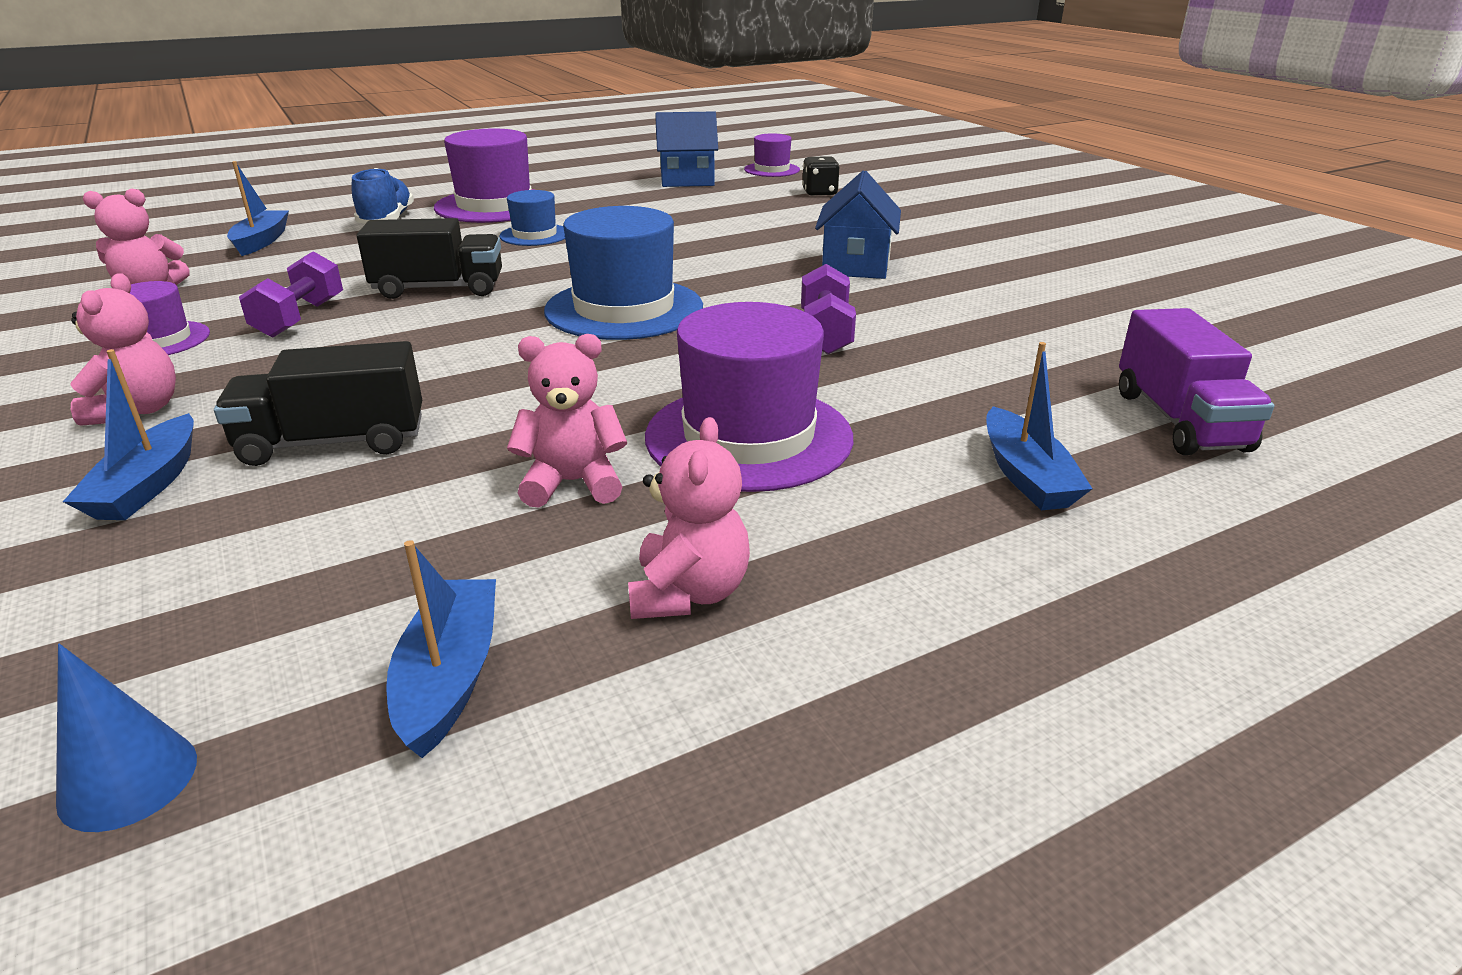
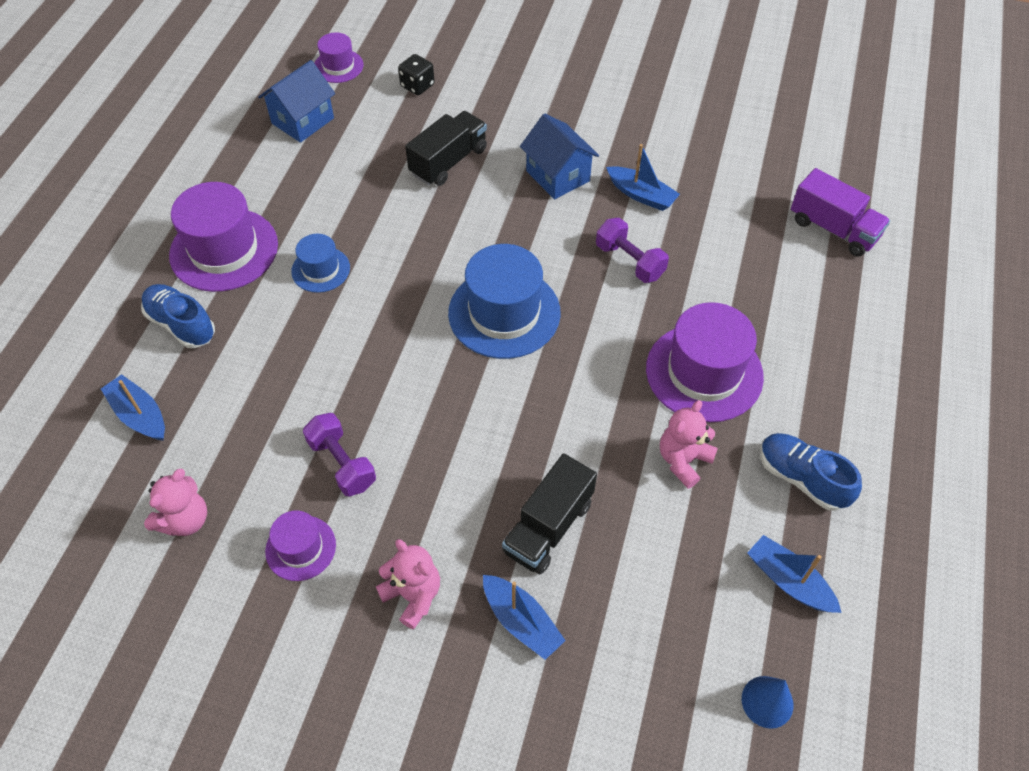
camera: 45 degrees left, 25 degrees up
(439, 289) = (369, 373): black truck -> black truck (448, 162)
(689, 593) = (802, 478): pink teddy bear -> blue shoe
(1026, 476) = (823, 314): blue boat -> blue boat (641, 195)

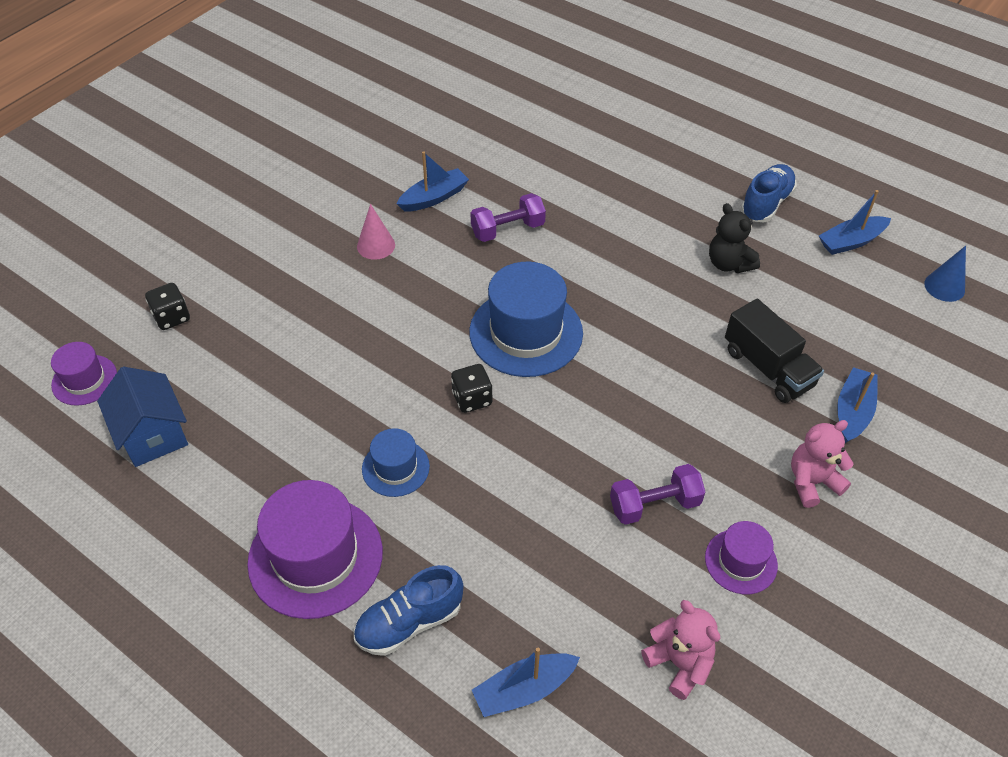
camera: 70 degrees left, 5 degrees down
(411, 297) = (472, 399): none -> black dice
(448, 162) = (304, 321): black truck -> none
(521, 621) = (852, 411): blue boat -> blue boat turned 45 degrees counterclockwise
(557, 176) = (376, 245): blue house -> pink cone
(683, 460) = (729, 264): pink teddy bear -> black teddy bear
(704, 372) = (647, 223): purple hat -> none
(802, 478) = (766, 204): blue shoe -> blue shoe turned 150 degrees clockwise
(833, 229) = (535, 102): purple truck -> none

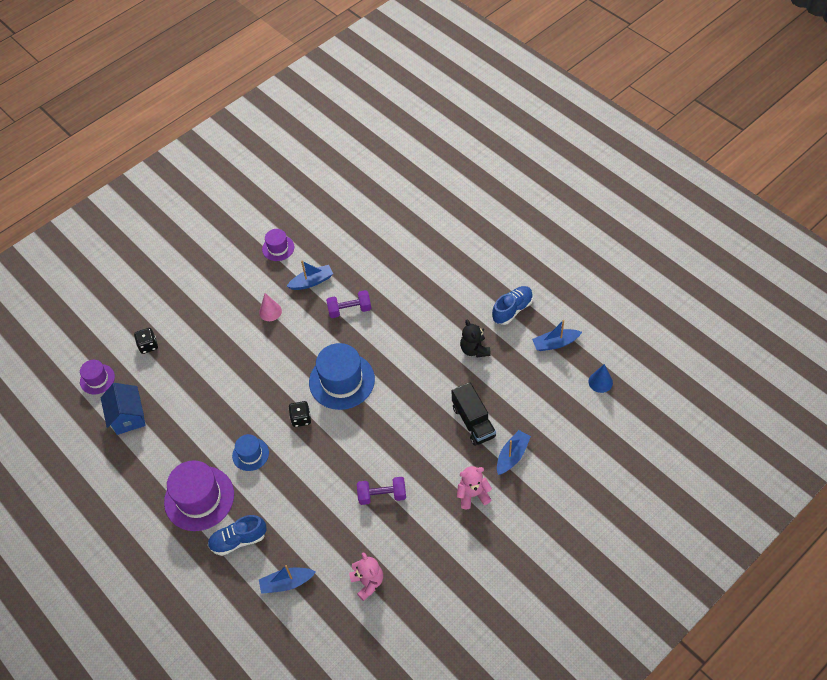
camera: 15 degrees right, 5 degrees up
(741, 561) = (418, 534): purple hat -> purple hat (278, 248)

